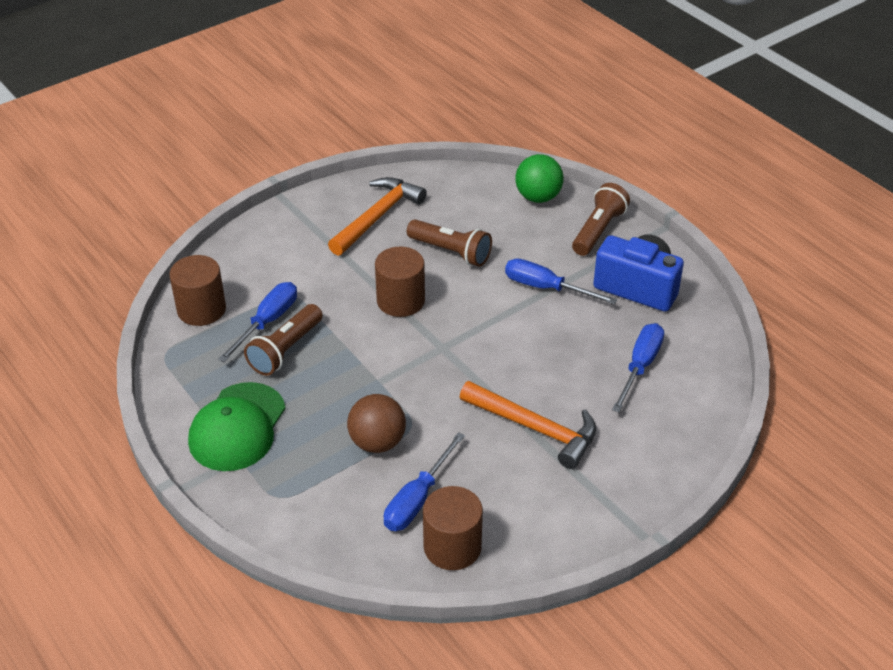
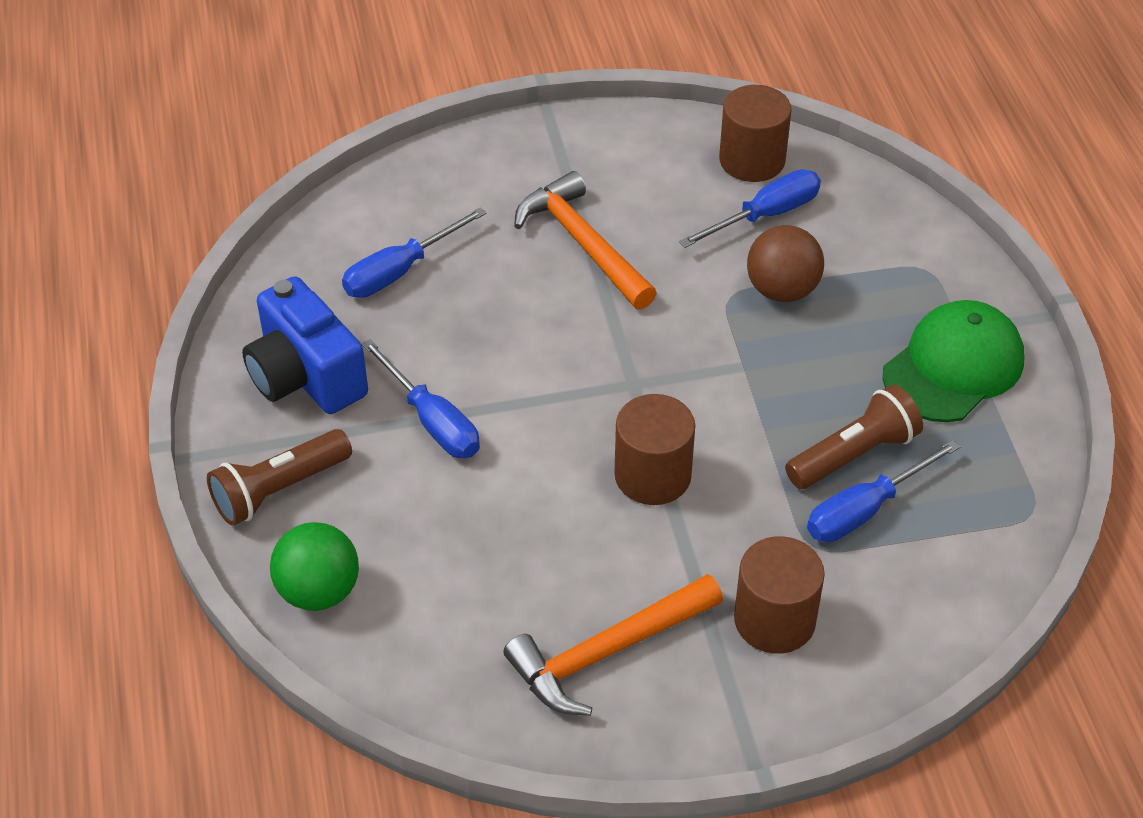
camera: 155 degrees left, 5 degrees up
(201, 309) = (961, 569): brown cylinder -> brown cylinder (774, 620)
(451, 252) = (528, 534): brown flashlight -> none

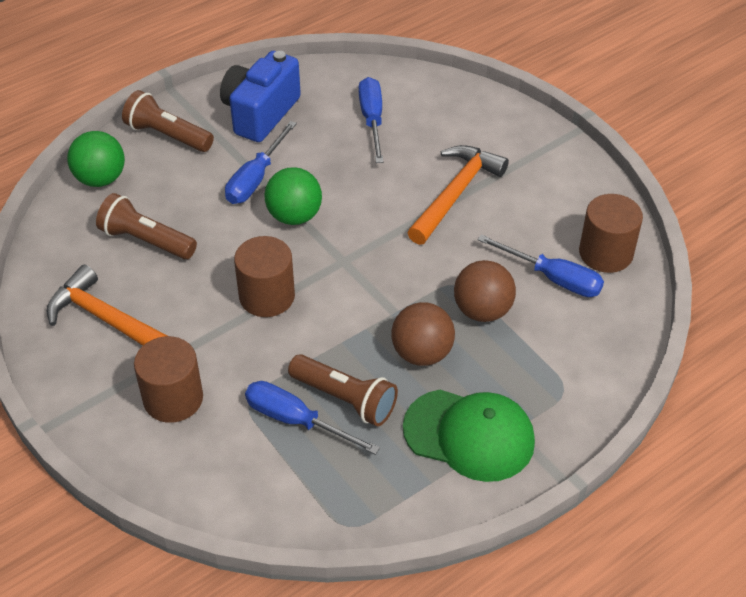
camera: 65 degrees right, 0 degrees up
(399, 271) = (372, 120): blue screwdriver -> blue screwdriver turned 60 degrees clockwise
(477, 572) = (146, 240): none -> brown flashlight
(527, 404) = (294, 216): none -> green ball
(819, 364) = (422, 353): none -> brown ball

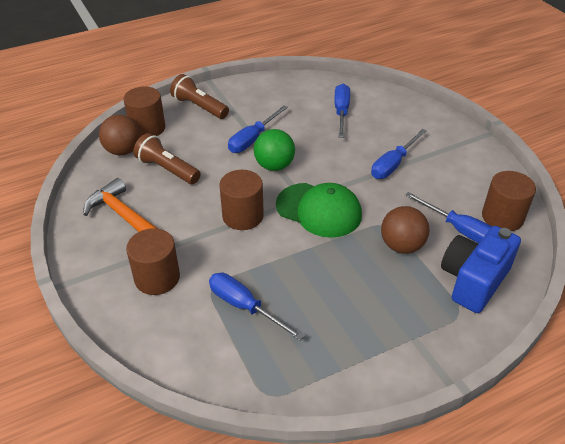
camera: 10 degrees right, 5 degrees down
(100, 179) = (147, 128): green ball -> brown cylinder
(260, 113) = (265, 100): blue camera -> blue camera (473, 281)
(345, 399) = (285, 296): brown flashlight -> none
(422, 353) = (350, 270): brown ball -> brown ball (123, 151)
(455, 193) = (393, 164): orange hammer -> blue screwdriver
(469, 435) = (378, 337): green cap -> green cap (319, 210)

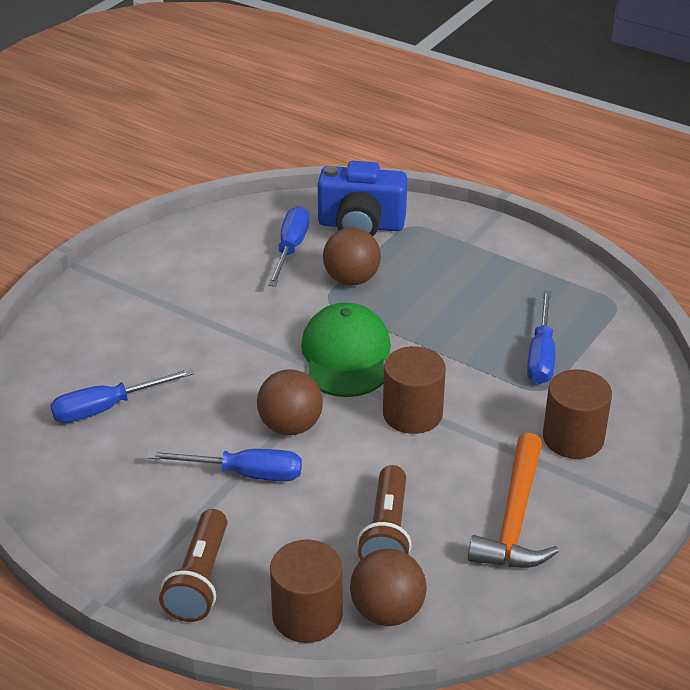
camera: 120 degrees left, 5 degrees down
(274, 166) = (290, 426): green ball -> brown ball
(393, 164) = (205, 324): blue screwdriver -> none
(502, 217) = (244, 226): brown cylinder -> none

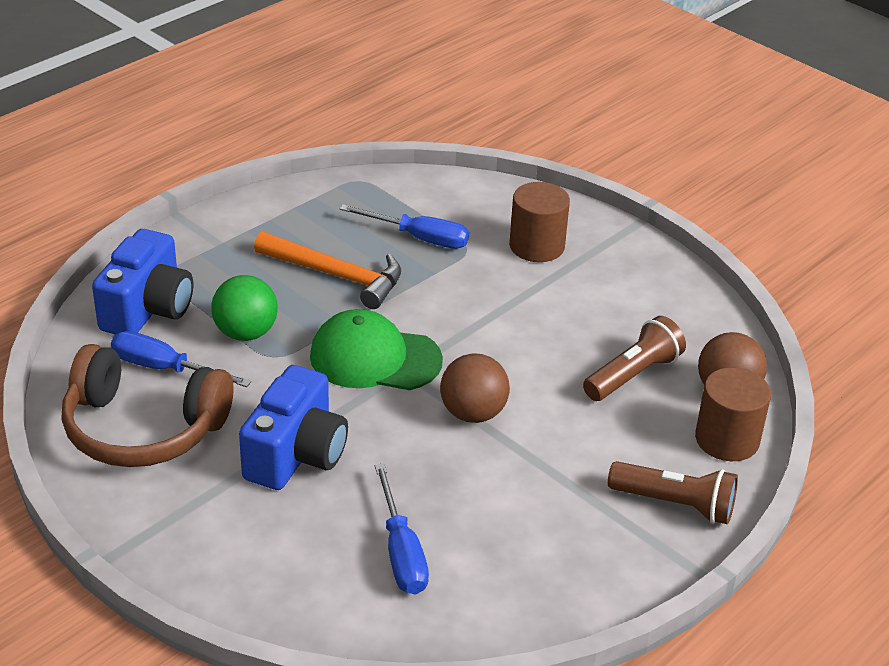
camera: 80 degrees left, 0 degrees up
(207, 333) = (296, 455): none -> blue camera
(218, 253) = (143, 428): none -> brown headphones
(245, 474) = (535, 455): blue screwdriver -> none
(351, 279) = (246, 333): brown ball -> green ball
(386, 533) = (633, 375): brown flashlight -> brown flashlight turned 60 degrees counterclockwise
(412, 414) = (478, 330): brown cylinder -> none
(515, 518) = (628, 299): orange hammer -> orange hammer (336, 275)

